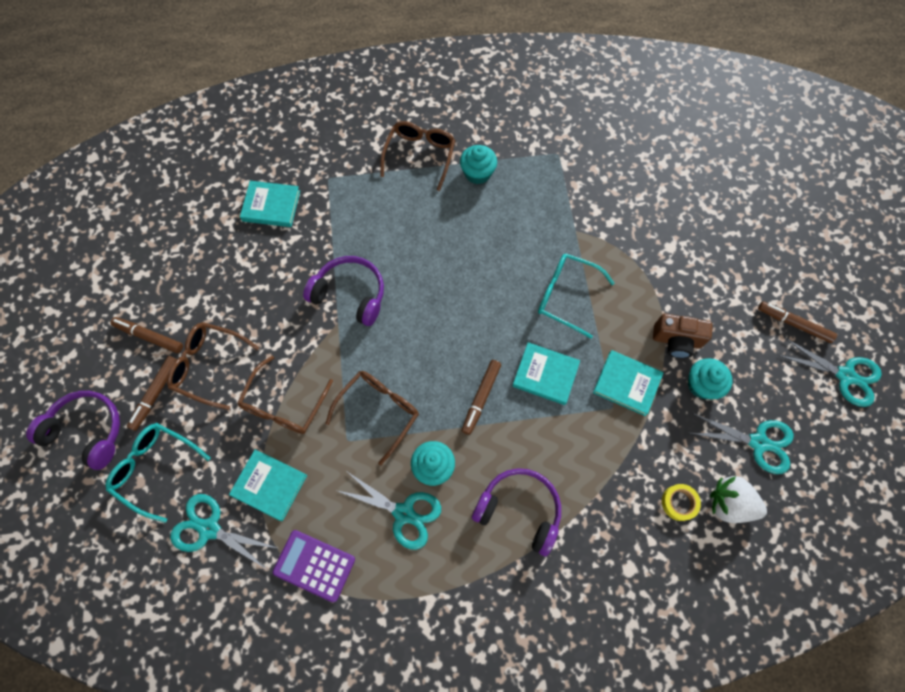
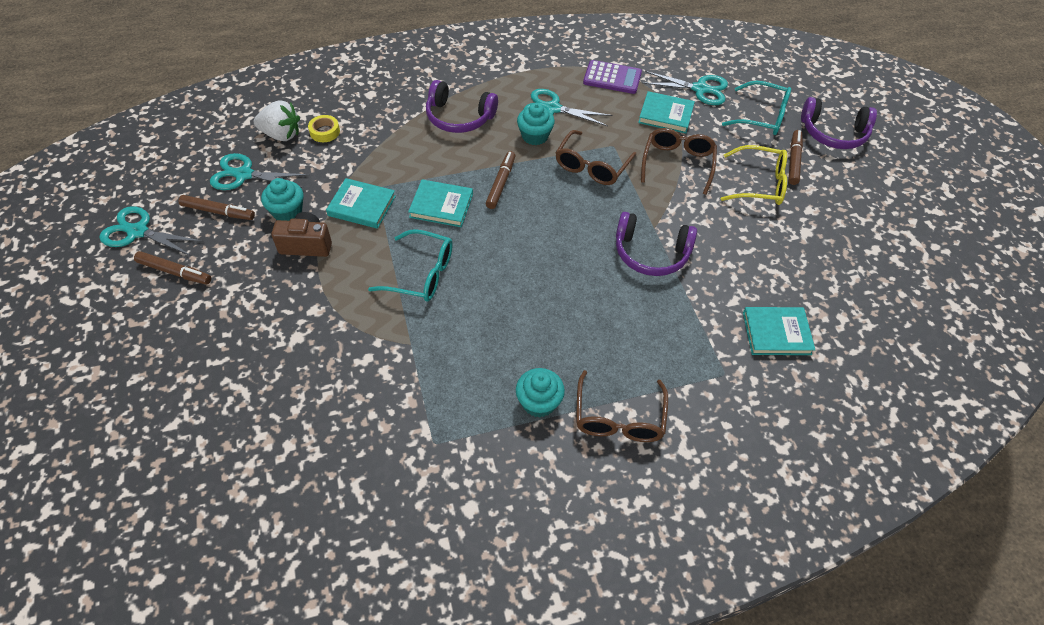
camera: 170 degrees right, 15 degrees down
(149, 337) = (828, 200): brown marker -> brown marker (218, 212)
(208, 366) = (760, 184): brown glasses -> yellow glasses

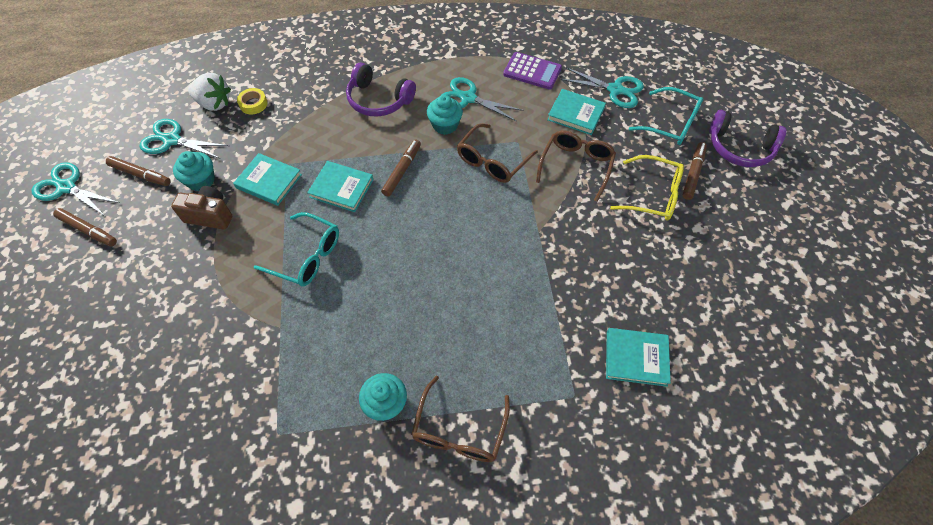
camera: 10 degrees right, 5 degrees up
(651, 253) = (529, 258): purple headphones -> none

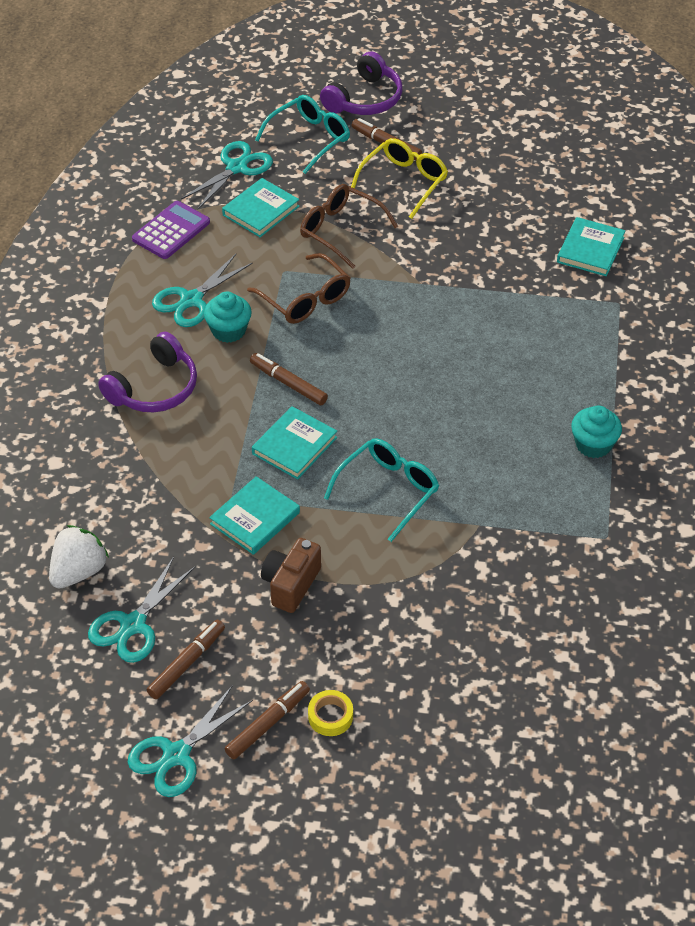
camera: 75 degrees left, 10 degrees down
(201, 180) = (225, 592): turquoise cupcake -> none
(253, 104) = (100, 525): yellow tape -> yellow tape (330, 716)
(459, 430) = (634, 393): brown glasses -> none

